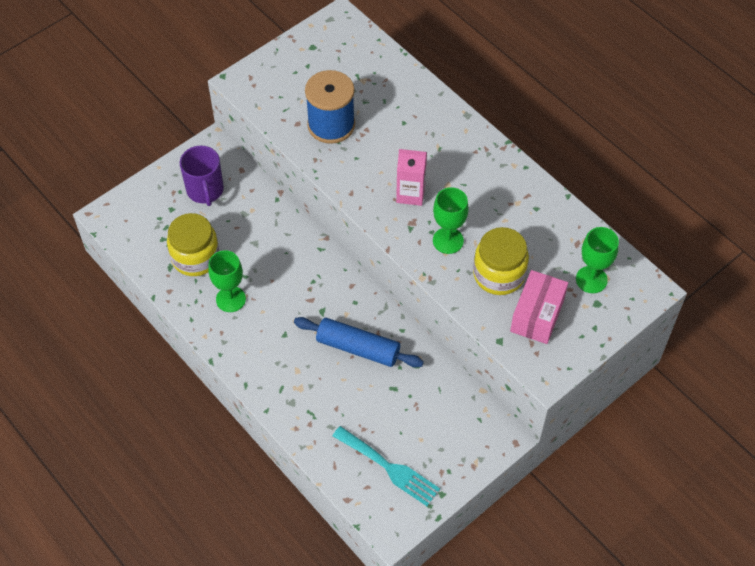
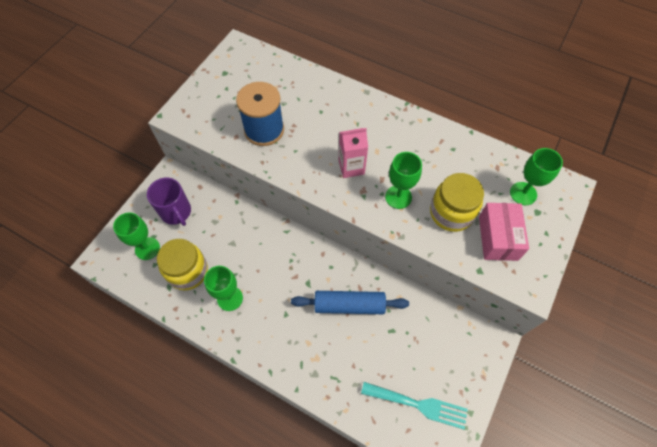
camera: 20 degrees left, 5 degrees up
(160, 220) = (147, 248): none -> green goblet

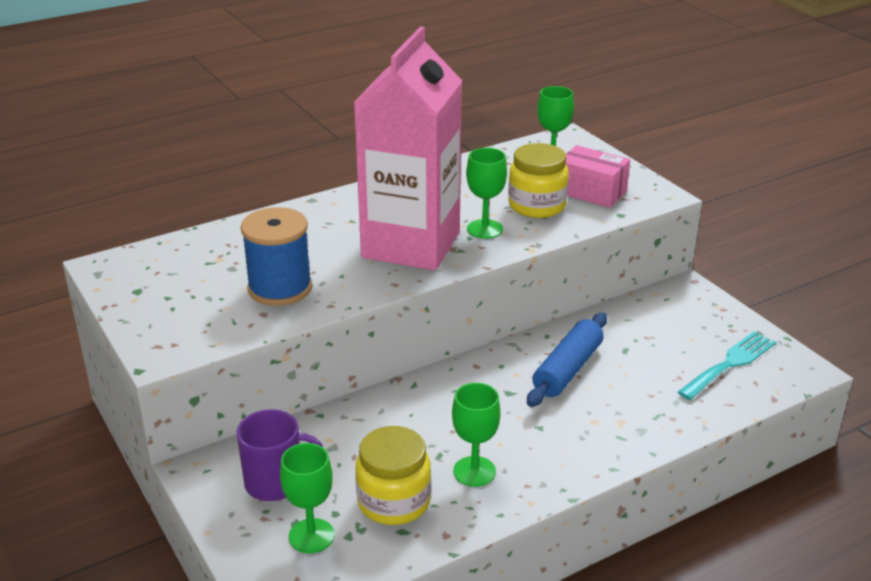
camera: 60 degrees left, 30 degrees down
(351, 167) = (411, 245): pink carton -> pink carton, size x2.48

